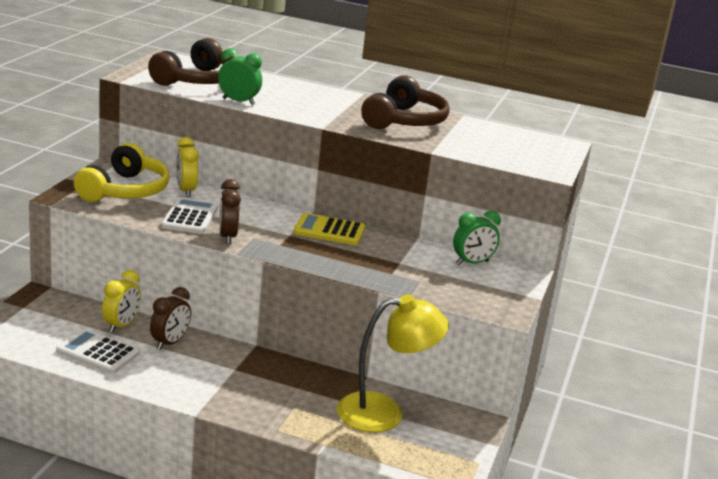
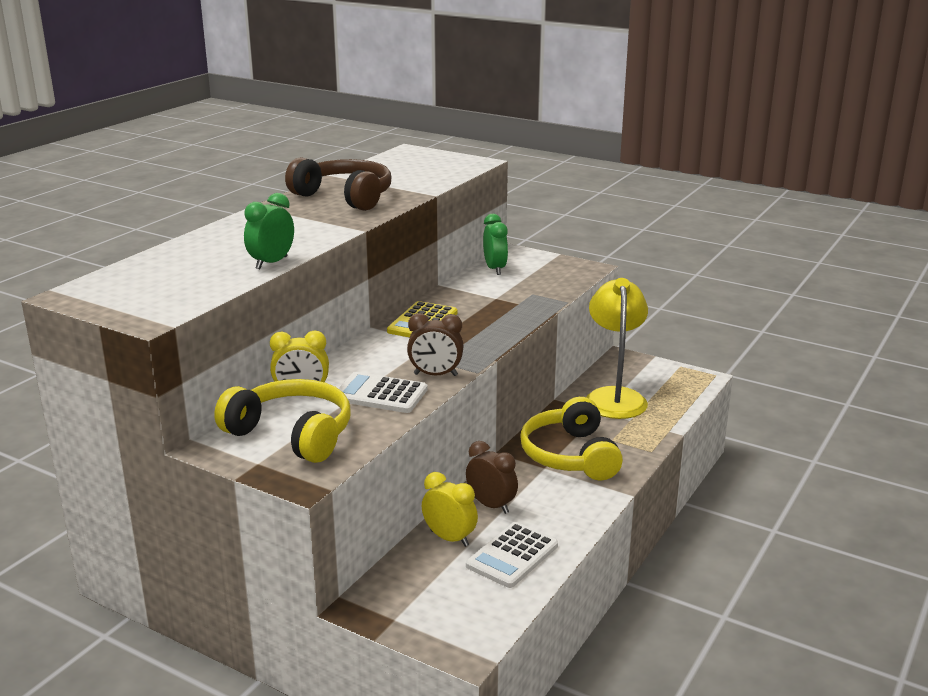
camera: 75 degrees left, 0 degrees up
(198, 80) = (182, 280): brown headphones -> none
(258, 383) = (570, 455): none -> yellow headphones

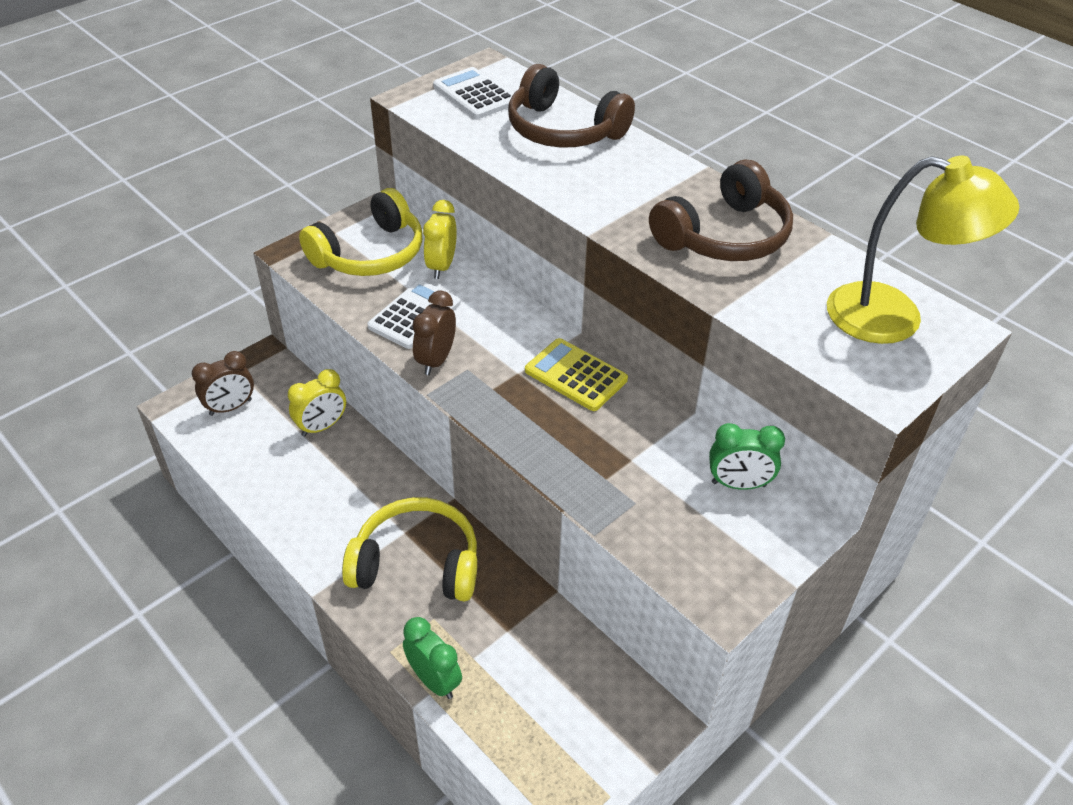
camera: 105 degrees right, 20 degrees up
(205, 251) = (563, 130): none -> brown headphones
(271, 263) = (512, 164): green clock -> green clock (434, 680)
(491, 505) = (357, 468): brown clock -> brown clock (230, 407)
(512, 556) = (271, 464): white calculator -> white calculator (475, 94)
(614, 397) = (539, 663): yellow lamp -> yellow lamp (894, 318)

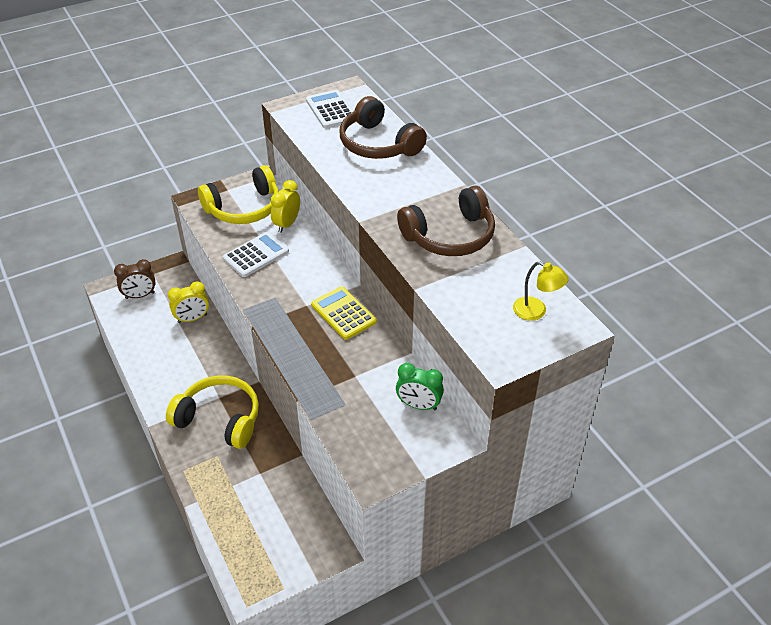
camera: 15 degrees right, 0 degrees up
(434, 680) = (203, 494): green clock -> none
(436, 360) = (257, 288): brown clock -> none
(894, 318) = (536, 312): yellow lamp -> yellow lamp, size x0.52

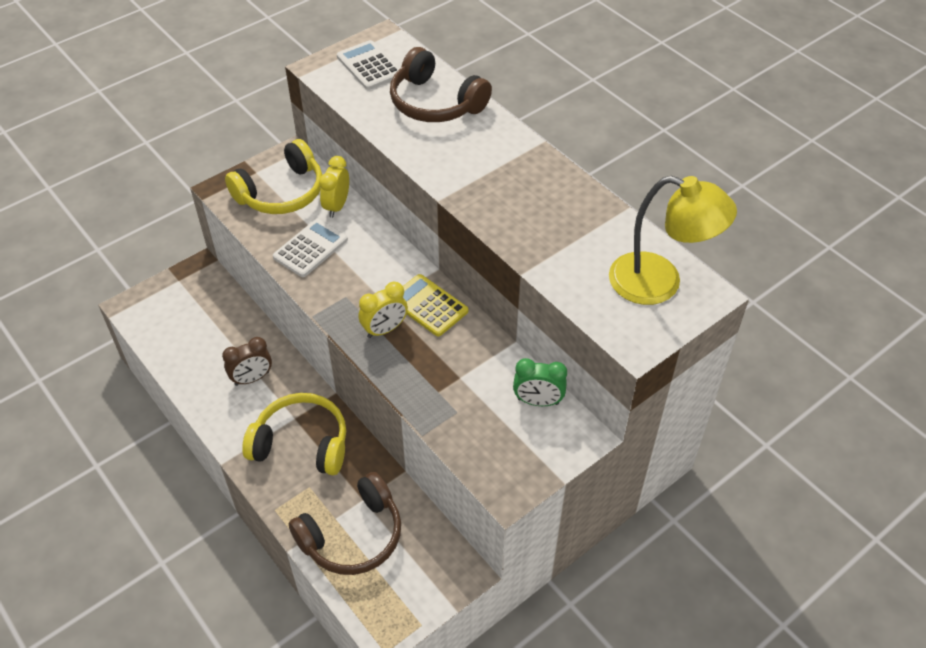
camera: 10 degrees left, 5 degrees up
(140, 295) = (170, 309): brown clock -> brown clock (252, 378)
(192, 318) = (239, 329): yellow clock -> yellow clock (384, 329)
(450, 236) = (544, 205): brown headphones -> brown headphones (352, 536)
(536, 312) = (660, 283): yellow lamp -> yellow lamp, size x1.92

